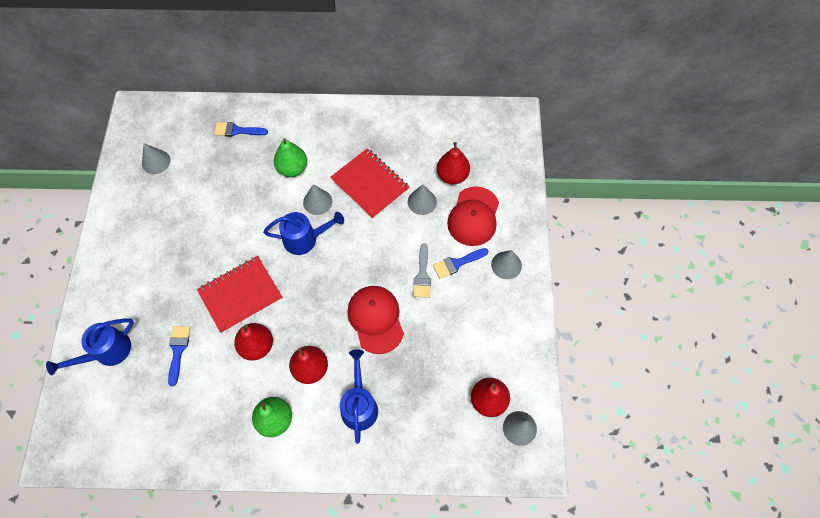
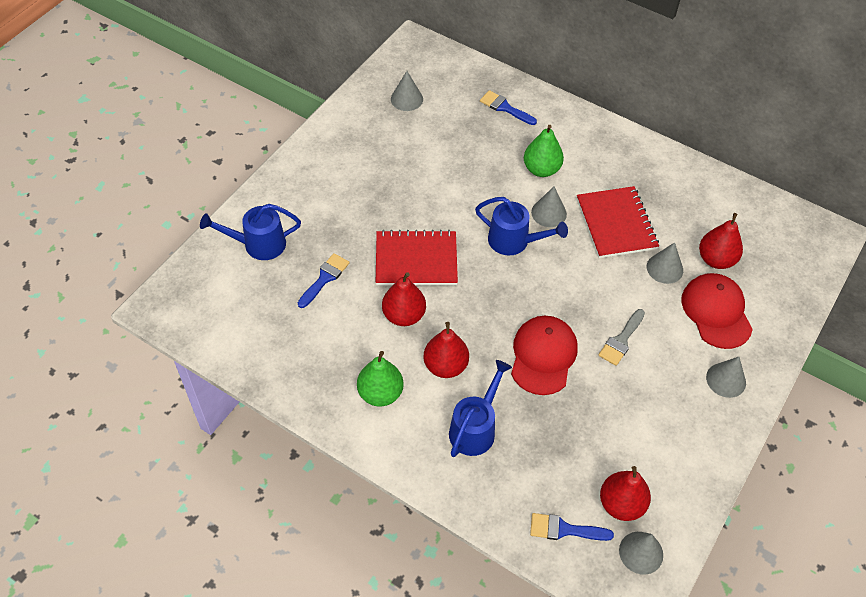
camera: 30 degrees right, 10 degrees down
(457, 263) = (668, 349): blue brush -> blue brush (564, 529)
(473, 216) = (716, 312): red cap -> red cap turned 120 degrees clockwise

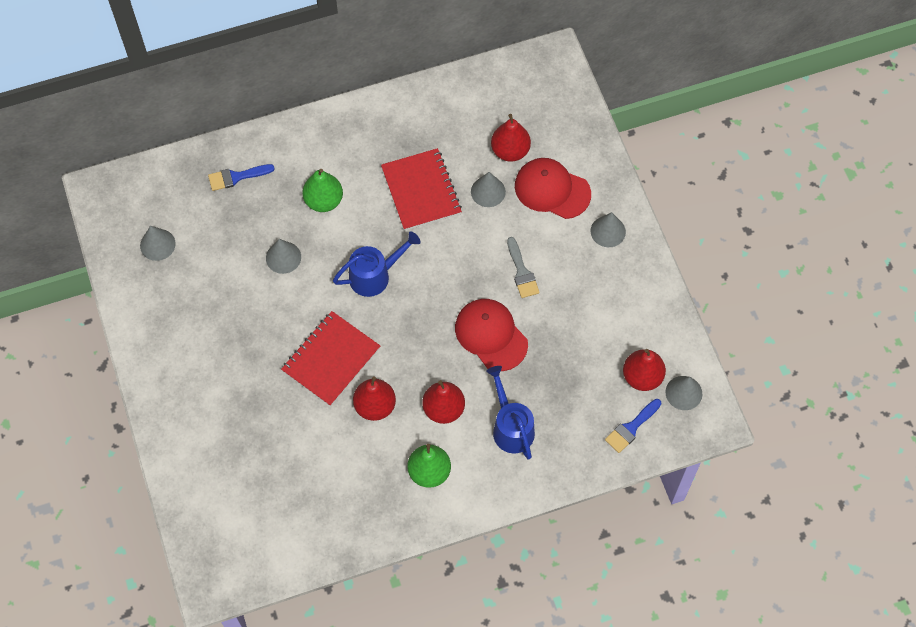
camera: 50 degrees left, 10 degrees up
(258, 244) = (212, 468): blue watering can -> none
(325, 278) = (290, 440): blue brush -> none
(549, 213) = (370, 229): grey cone -> grey cone (283, 257)
(616, 224) = (421, 191): red notebook -> red notebook turned 45 degrees clockwise

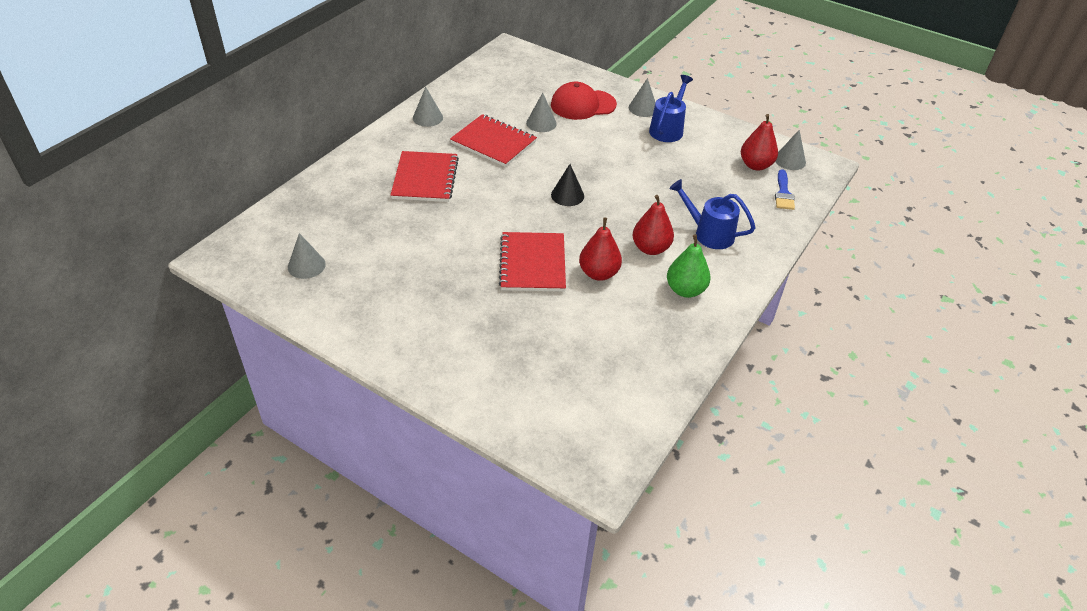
camera: 40 degrees left, 20 degrees down
(236, 177) = (337, 196): blue brush -> none
(283, 257) = (427, 223): grey cone -> grey cone (427, 117)
(324, 201) = (425, 178): green pear -> red notebook
(375, 275) = (511, 200): blue watering can -> blue watering can (668, 129)
(429, 300) = (567, 195): none -> black cone
(491, 335) = (633, 192): red cap -> none
(510, 151) = (532, 99): red pear -> none
(522, 272) = (613, 151): grey brush -> none

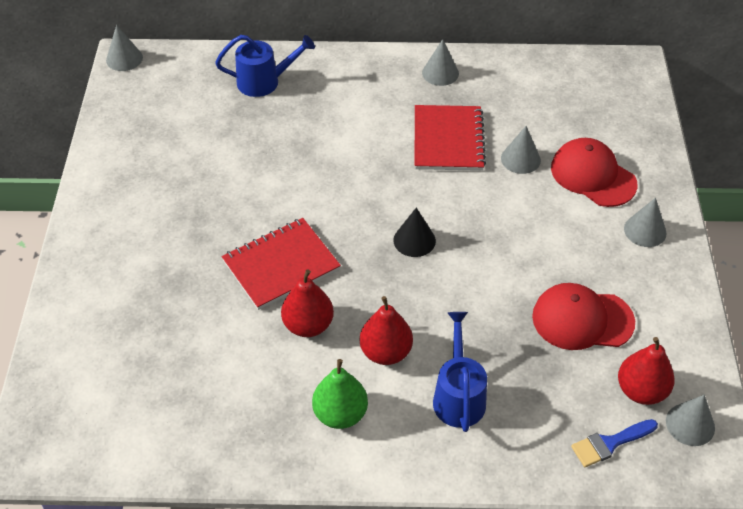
camera: 60 degrees right, 5 degrees up
(306, 265) = (157, 115): grey cone -> grey cone (124, 59)
(425, 178) = (342, 122): red notebook -> none
(668, 129) = (627, 272): blue watering can -> blue watering can (265, 82)
(689, 161) = (582, 319): none -> red cap

